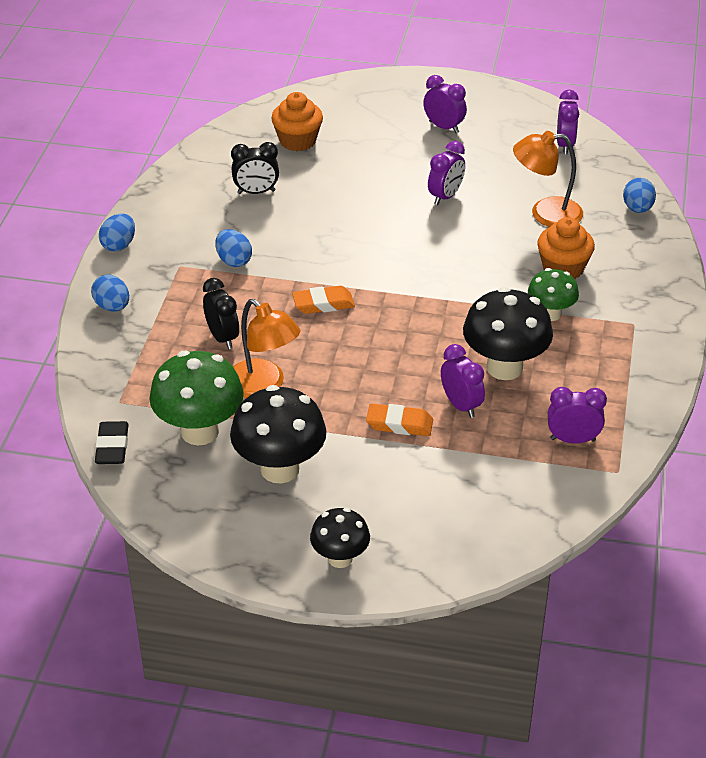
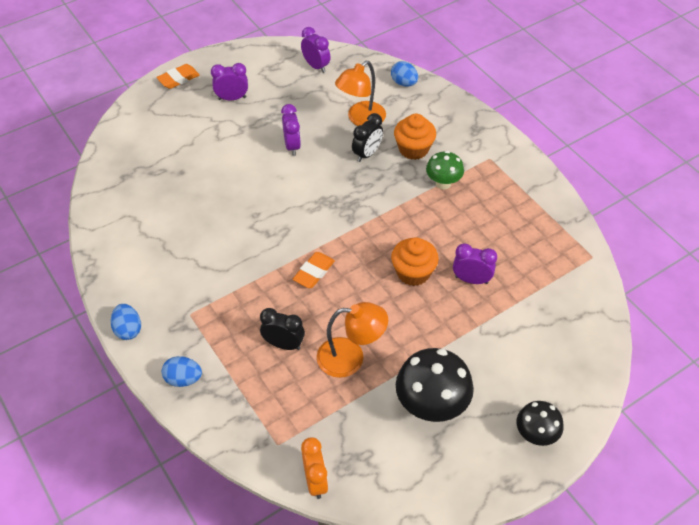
camera: 45 degrees left, 10 degrees up
(112, 447) = (315, 481): black eraser -> orange clock
(199, 431) = (354, 422): green mushroom -> none
(234, 261) = (220, 283): blue egg -> none
(256, 192) = (172, 223): black clock -> black clock (367, 154)
(297, 141) = (152, 167): orange cupcake -> orange cupcake (413, 273)
(399, 424) = (456, 319): orange eraser -> orange eraser (178, 79)
(504, 367) = (462, 237): black mushroom -> none
(573, 440) = (550, 255): purple clock -> none

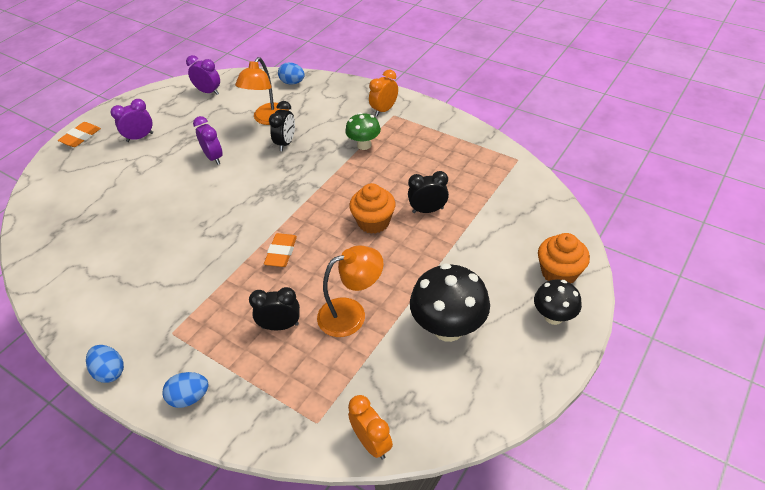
camera: 20 degrees left, 5 degrees down
(413, 149) = (325, 127): orange cupcake -> orange cupcake (559, 273)
(471, 280) = (428, 210): purple clock -> black clock
(483, 149) = (384, 110): none -> orange clock

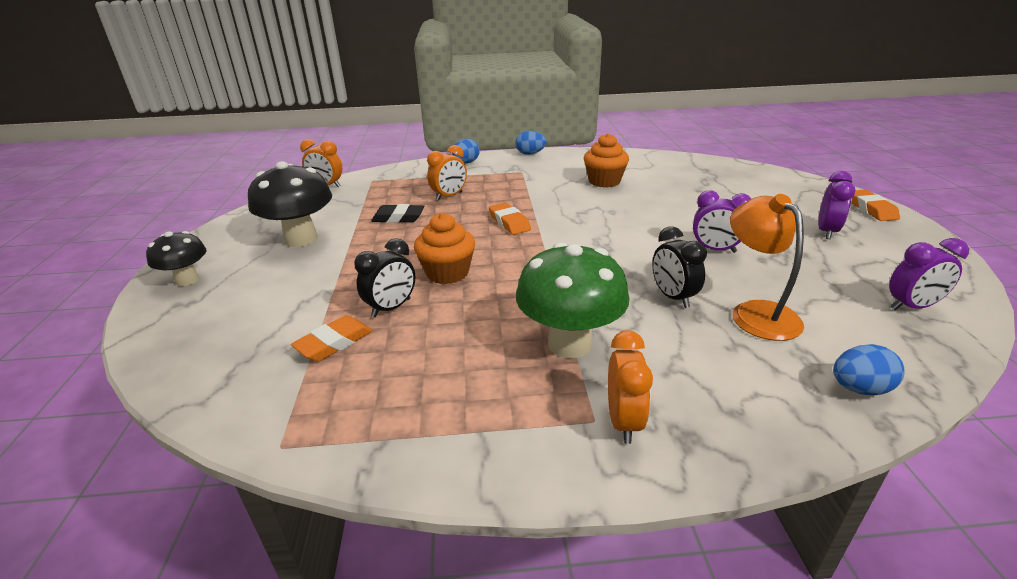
camera: 140 degrees right, 15 degrees down
(280, 326) = (449, 196): black clock -> orange clock
(351, 314) = (398, 218): orange lamp -> black eraser
(364, 145) = (569, 344): green mushroom -> green mushroom, size x1.68
(472, 201) = (334, 343): none -> orange eraser
(559, 273) = (181, 315): orange cupcake -> orange cupcake (604, 181)

